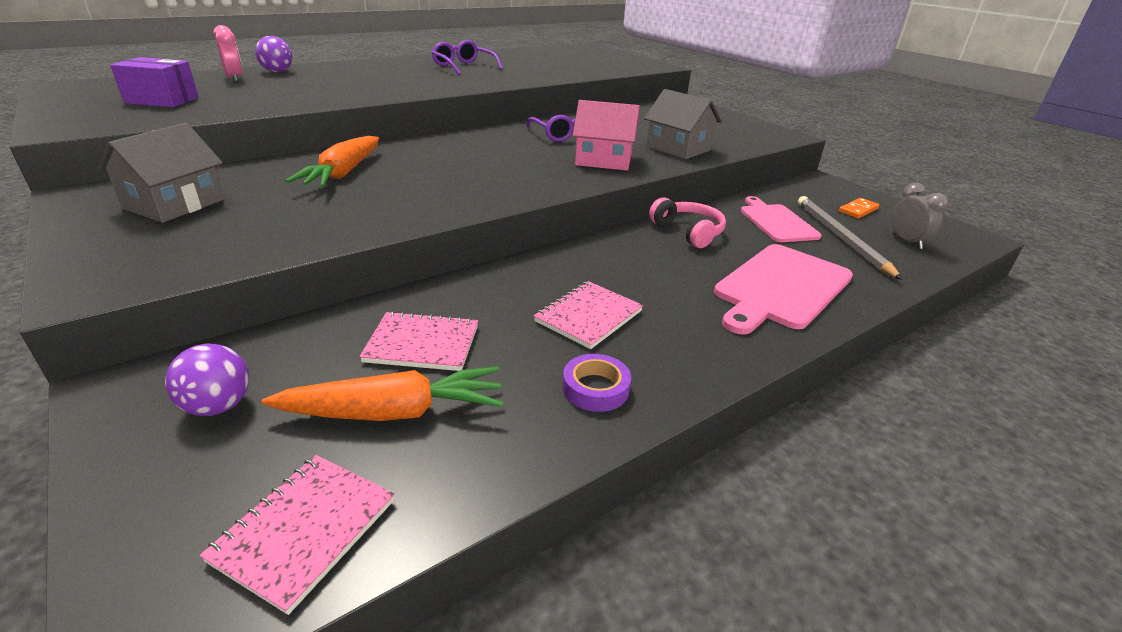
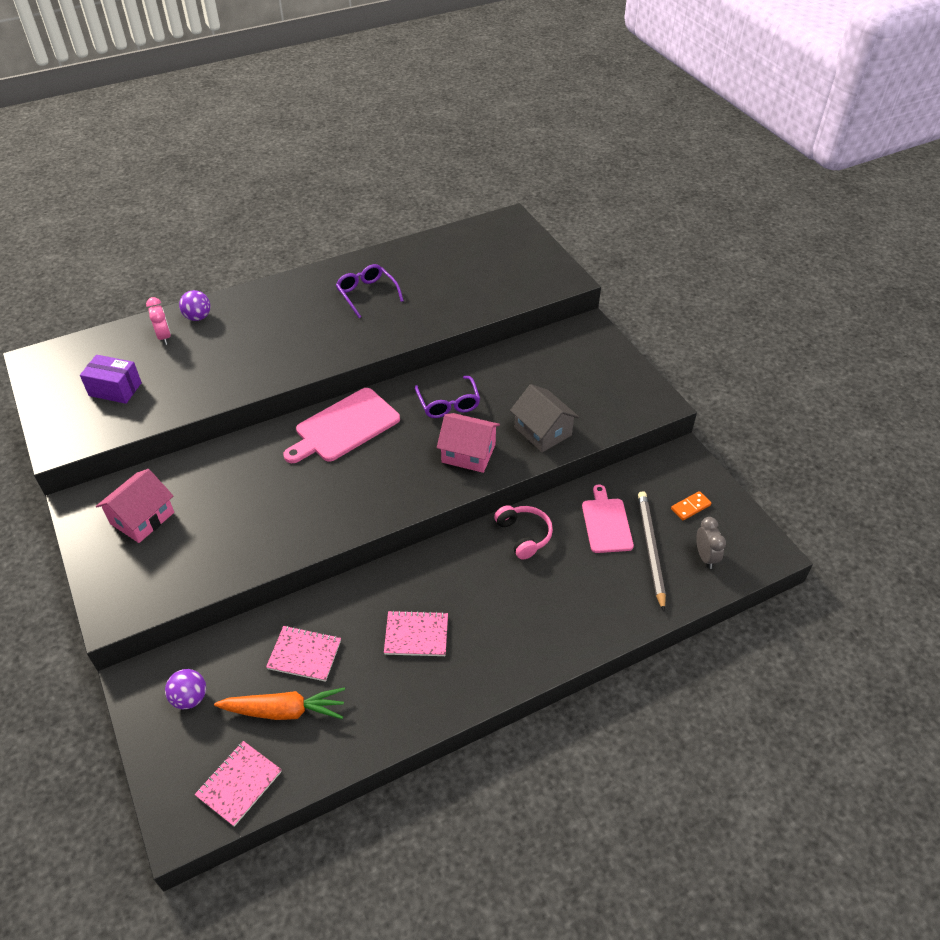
camera: 10 degrees right, 15 degrees up
(175, 204) = (142, 518): grey house -> pink house
(343, 173) = (255, 474): orange carrot -> none
(588, 316) = (416, 635): pink notebook -> pink notebook turned 45 degrees clockwise
(595, 388) = (403, 702): purple tape -> none
(780, 287) = (567, 611): pink cutting board -> pink cutting board (344, 427)

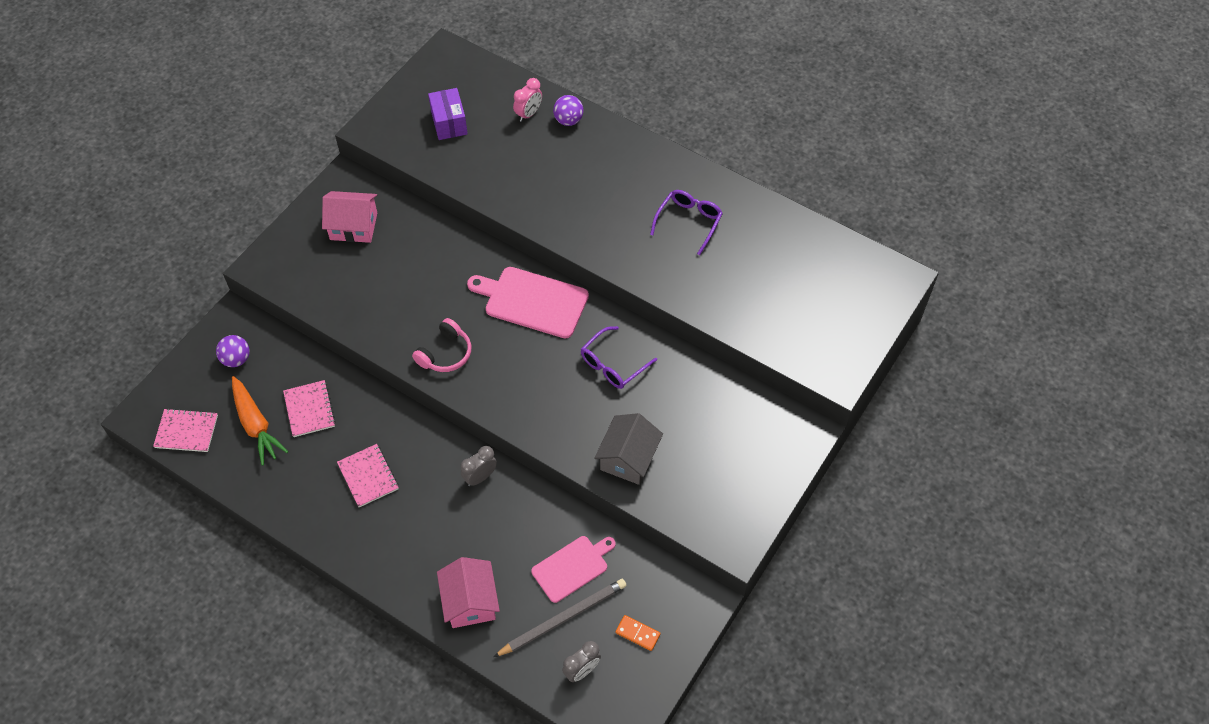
camera: 60 degrees right, 10 degrees up
(468, 453) = (561, 411): pink house -> pink house (470, 601)
(477, 549) = (480, 477): none -> grey clock
(524, 535) = (517, 506): pink headphones -> pink headphones (445, 353)

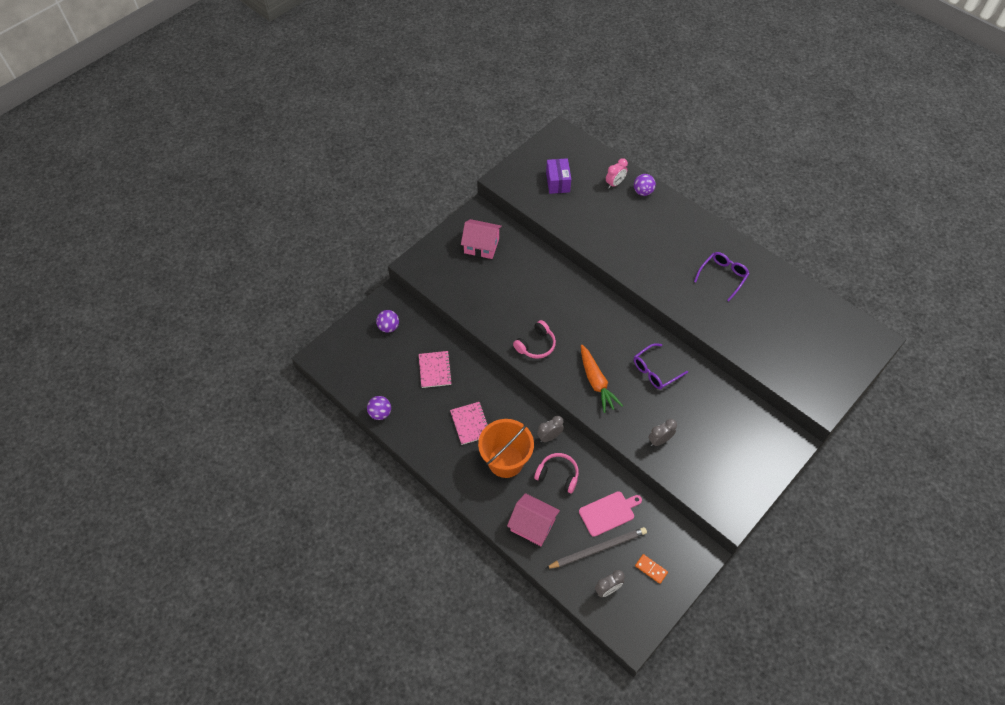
camera: 10 degrees right, 0 degrees up
(186, 431) = (349, 372): pink notebook -> none
(239, 482) = (380, 413): none -> purple ball
(256, 425) = (397, 375): orange carrot -> orange carrot (596, 382)
(423, 520) = (506, 461): none -> orange bucket
(470, 601) = (532, 525): pink house -> pink house turned 60 degrees counterclockwise
(497, 528) = (558, 475): none -> pink headphones
(532, 301) = (602, 317): pink cutting board -> none
(628, 458) = (659, 440): grey house -> grey clock

